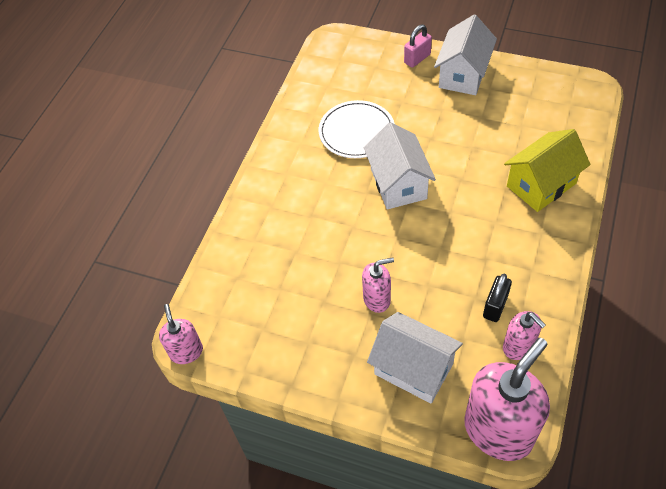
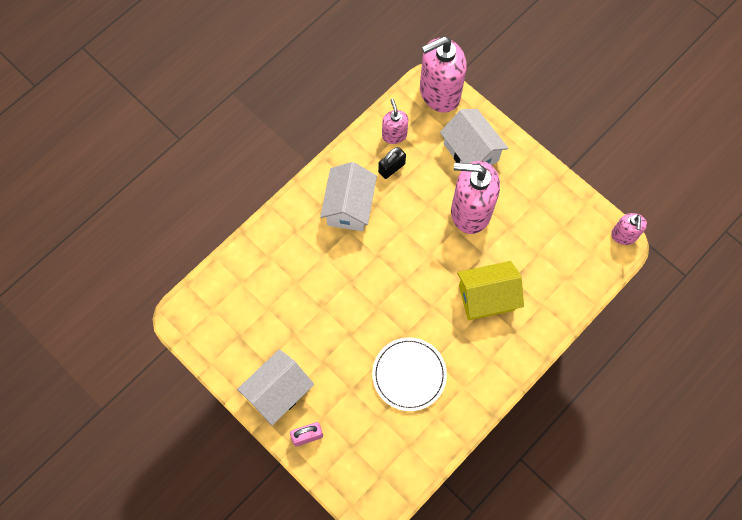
camera: 160 degrees left, 15 degrees up
(377, 299) = (470, 211): pink soap dispenser -> pink soap dispenser, size x1.94
(398, 184) = (402, 302): white house -> white house (349, 207)
(541, 185) = (293, 245): yellow house -> yellow house (486, 297)

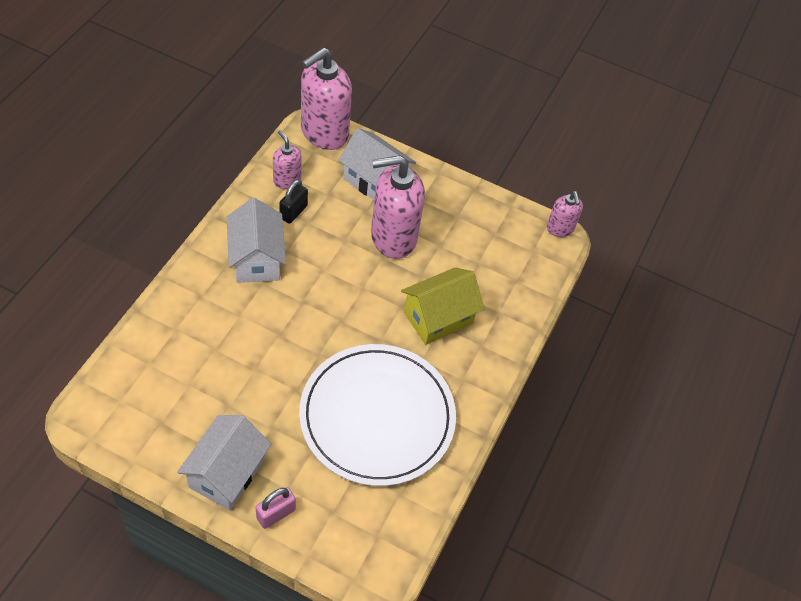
camera: 25 degrees left, 15 degrees down
(409, 374) = (377, 416): white plate -> white plate, size x1.75

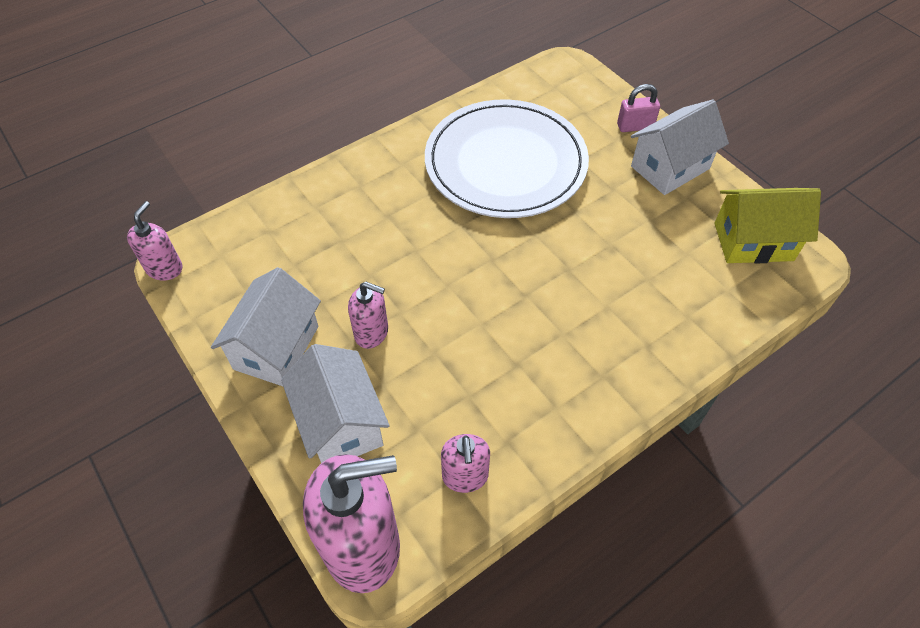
camera: 145 degrees left, 0 degrees up
(257, 259) = (559, 368): white house -> white house (276, 347)
(293, 212) = (480, 418): black padlock -> none
(393, 237) = (372, 333): pink soap dispenser -> pink soap dispenser, size x0.52
(438, 318) = (384, 225): yellow house -> yellow house (753, 242)

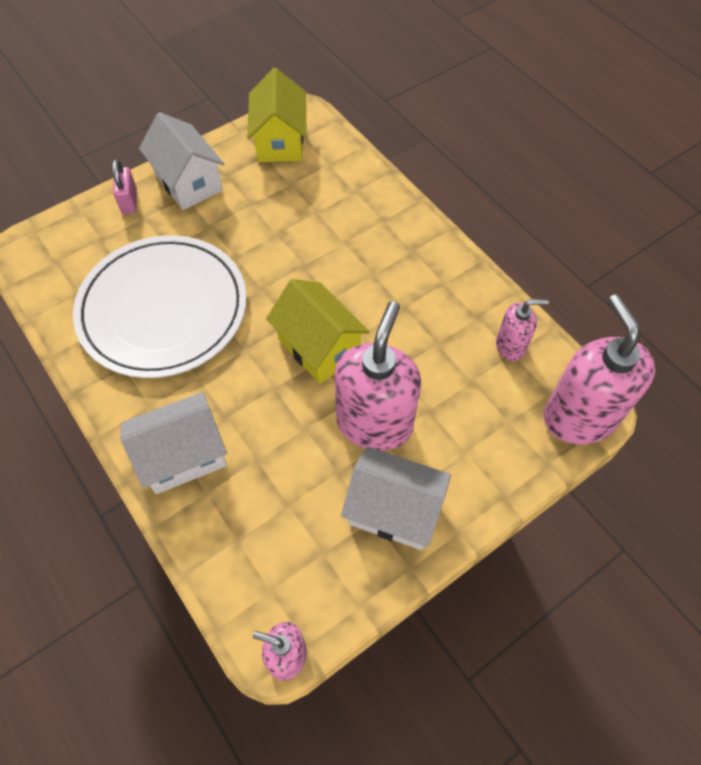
camera: 90 degrees left, 5 degrees up
(341, 423) = (472, 442): white house -> white house (183, 455)
(372, 333) = (374, 423): pink soap dispenser -> pink soap dispenser, size x1.94
(463, 284) = (319, 347): none -> yellow house

